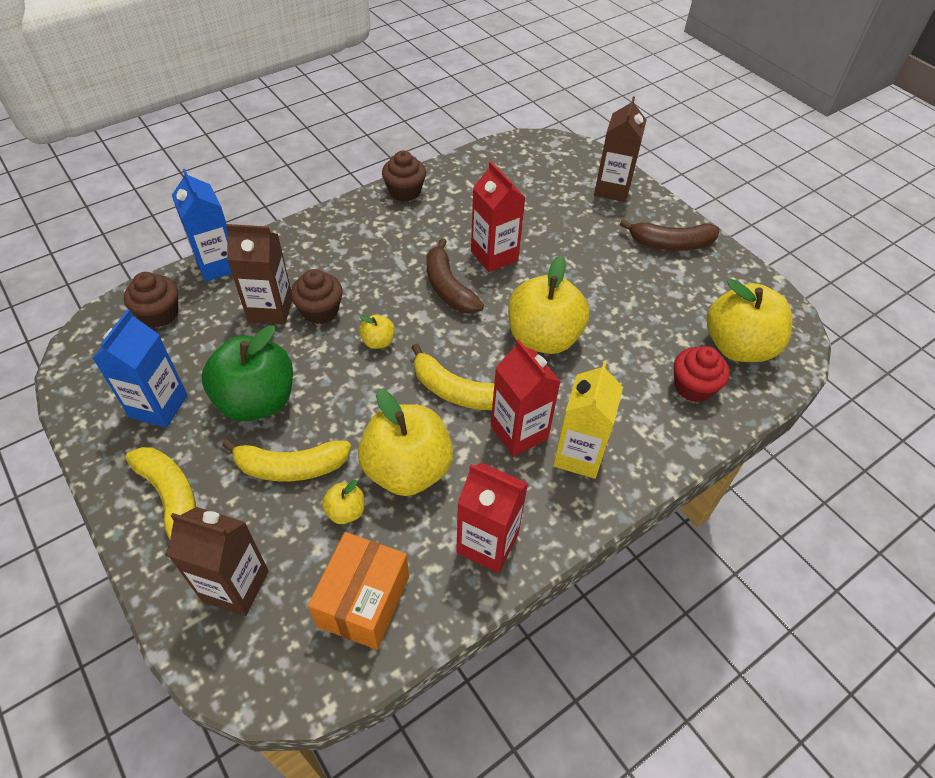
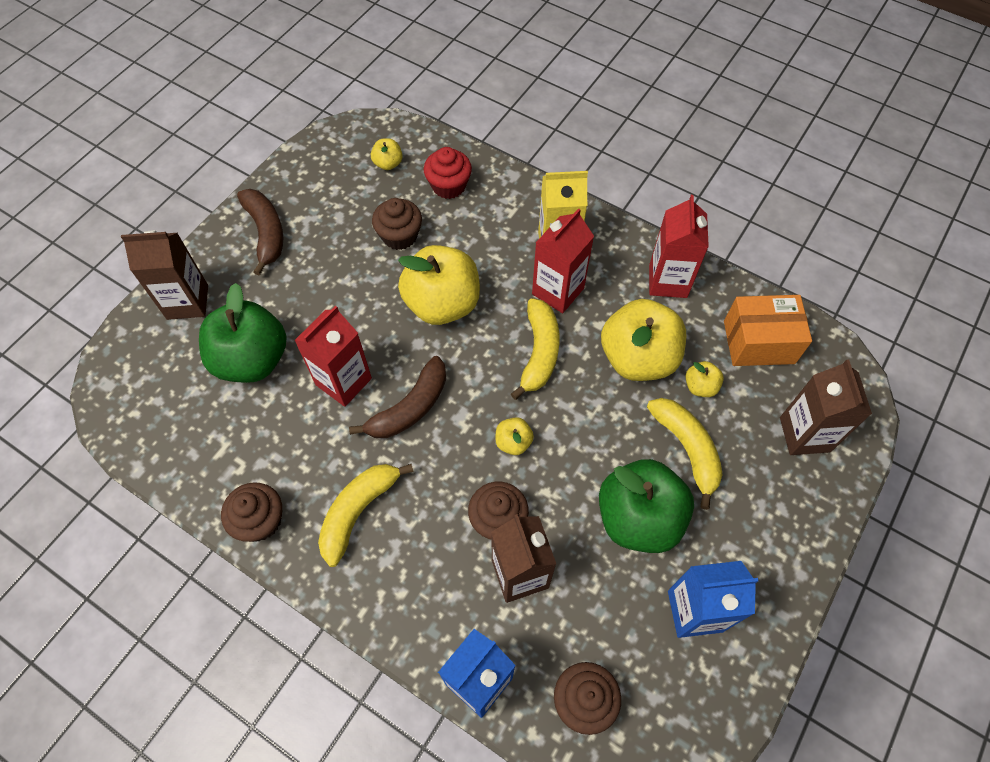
camera: 110 degrees left, 10 degrees up
(171, 498) = (771, 532): yellow banana -> yellow banana (358, 511)
(540, 212) = (252, 360): none -> green apple
(637, 330) = (399, 236): none -> brown cupcake
(738, 346) = (388, 164): yellow apple -> yellow apple, size x0.44

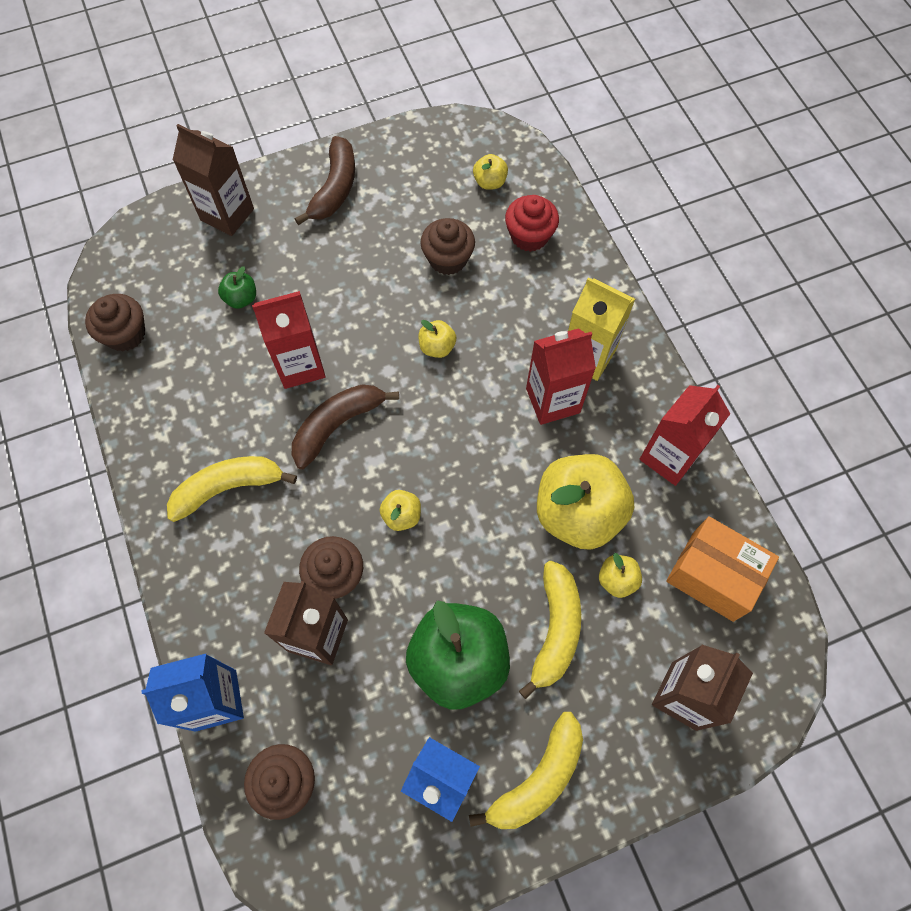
camera: 35 degrees right, 5 degrees up
(252, 360) = (241, 298): green apple -> green apple, size x0.44
(260, 520) = (148, 443): brown cupcake -> brown cupcake (125, 334)
(410, 408) = (337, 425): brown banana -> brown banana turned 150 degrees clockwise
(442, 304) = (437, 347): yellow apple -> yellow apple, size x0.44
(539, 352) = (489, 448): yellow banana -> yellow banana (537, 778)

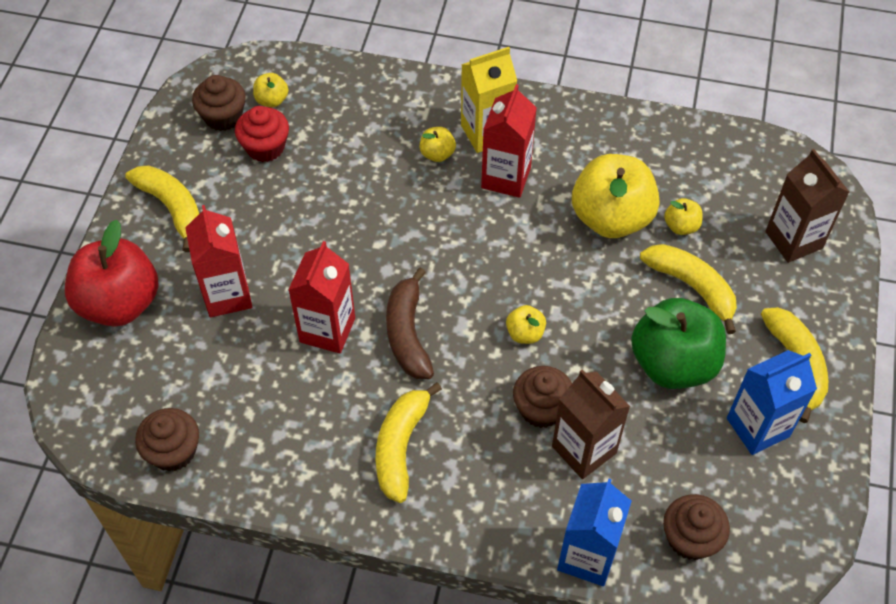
camera: 55 degrees left, 10 degrees down
(227, 214) = (120, 303): brown carton -> red apple
(241, 298) = (220, 338): green apple -> none
(335, 188) = (172, 208): brown banana -> yellow banana
(437, 347) = (394, 224): yellow apple -> yellow apple (437, 154)
(448, 259) = (318, 170): brown cupcake -> brown cupcake (223, 116)
(529, 236) = (347, 105): red cupcake -> red cupcake (265, 147)
(669, 457) = (609, 136): red carton -> red carton (227, 295)
(713, 576) = (719, 168): orange box -> none

